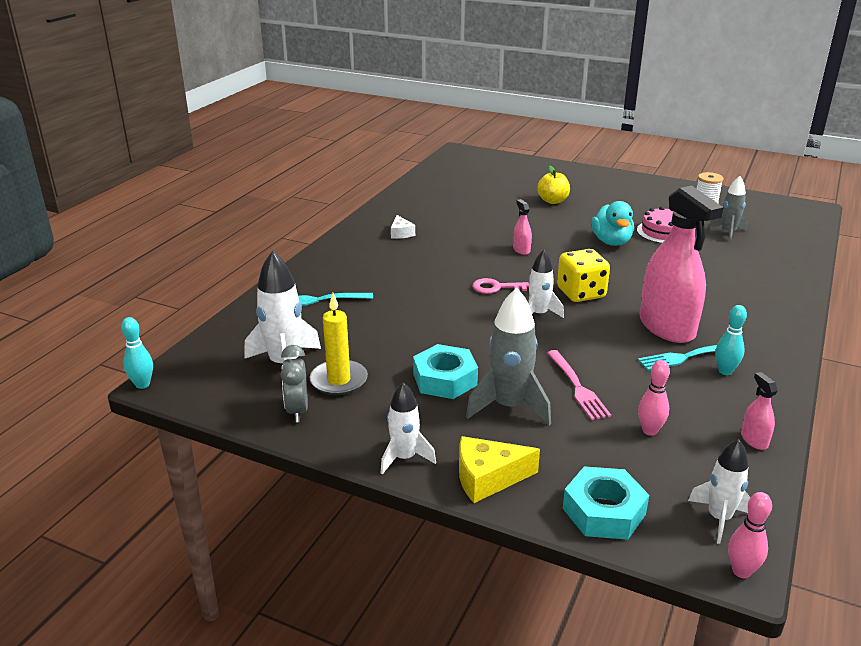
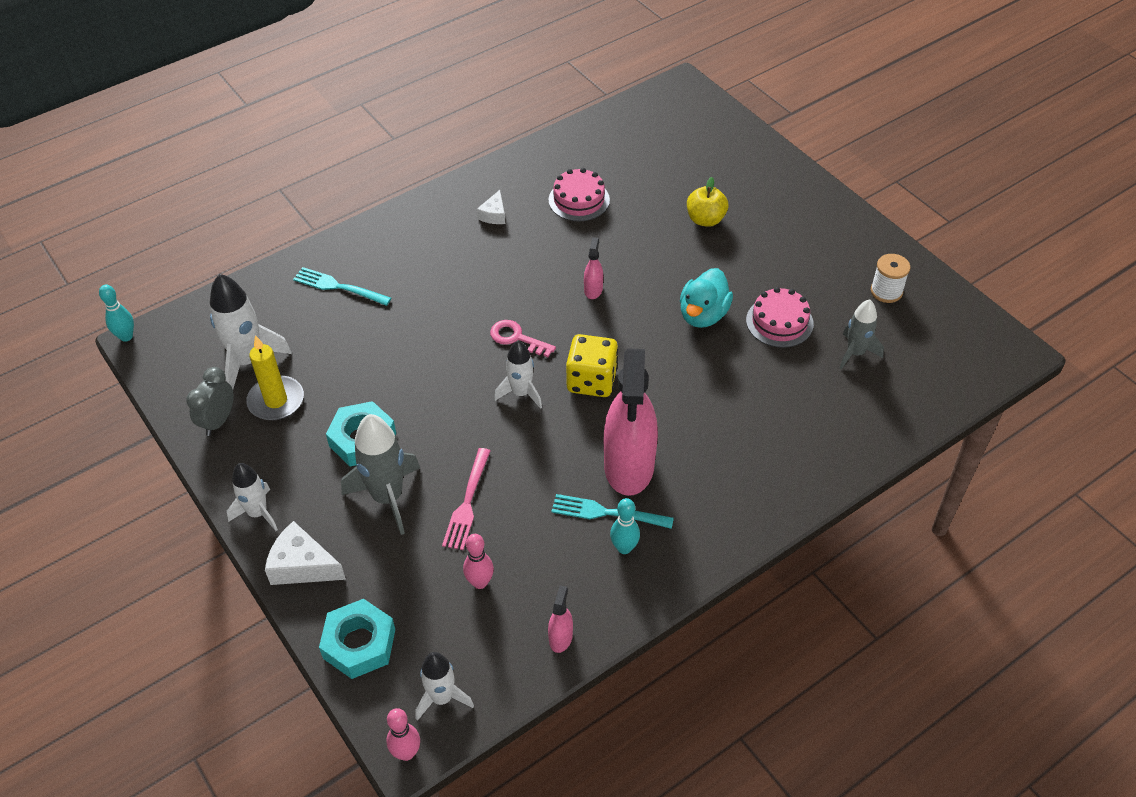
camera: 30 degrees right, 20 degrees up
(455, 212) = (579, 200): none -> pink cake
(488, 478) = (302, 565): yellow cheese -> white cheese

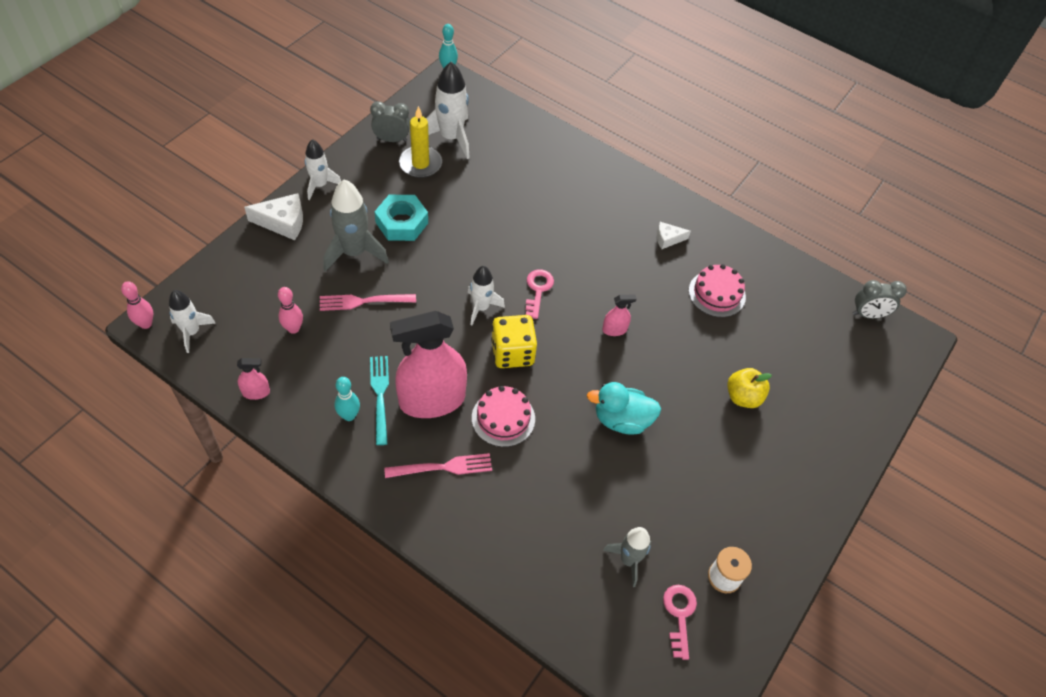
camera: 65 degrees right, 5 degrees up
(302, 565) = (283, 222): white cheese -> white cheese turned 90 degrees clockwise
(339, 287) = (543, 165): turquoise fork -> none
(359, 644) = (226, 273): turquoise nut -> none
(644, 106) = (868, 315): none -> grey clock
(716, 474) = (443, 467): none -> pink fork
(779, 322) = (640, 485): pink cake -> pink cake (503, 418)
(916, 333) = (679, 615): none -> pink key

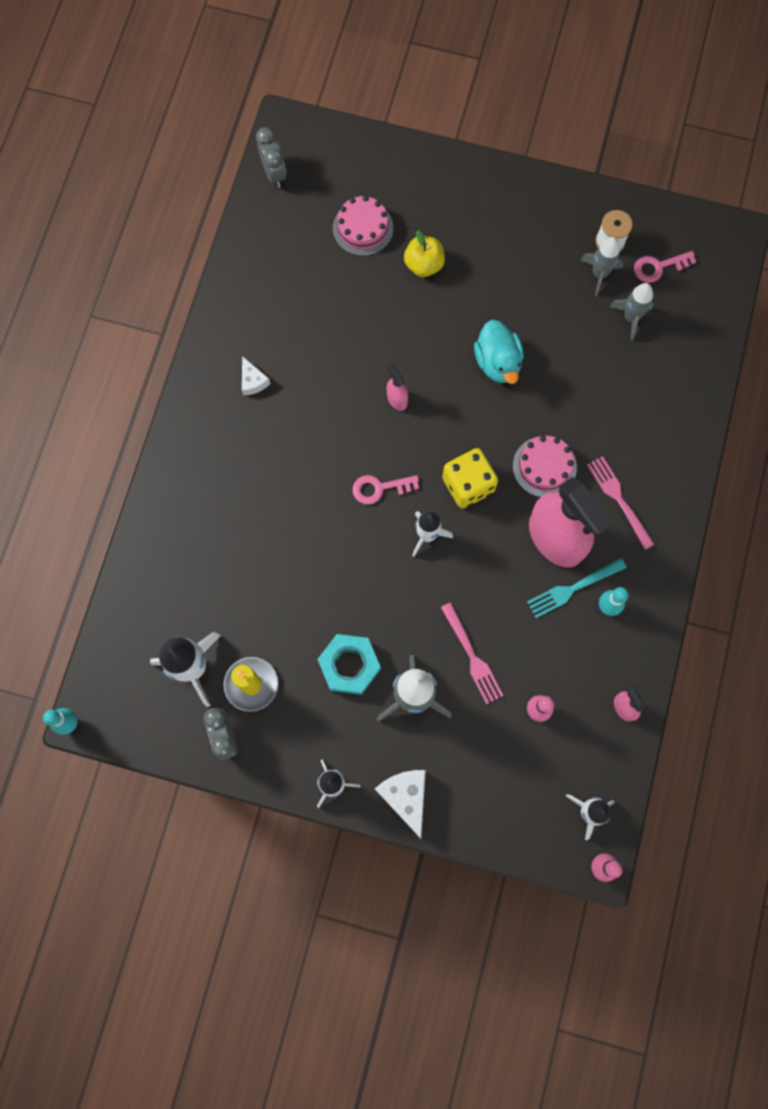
camera: 105 degrees left, 20 degrees up
(688, 550) = (599, 274): none -> grey rocket
(717, 293) = (308, 316): pink cake -> pink cake (363, 228)

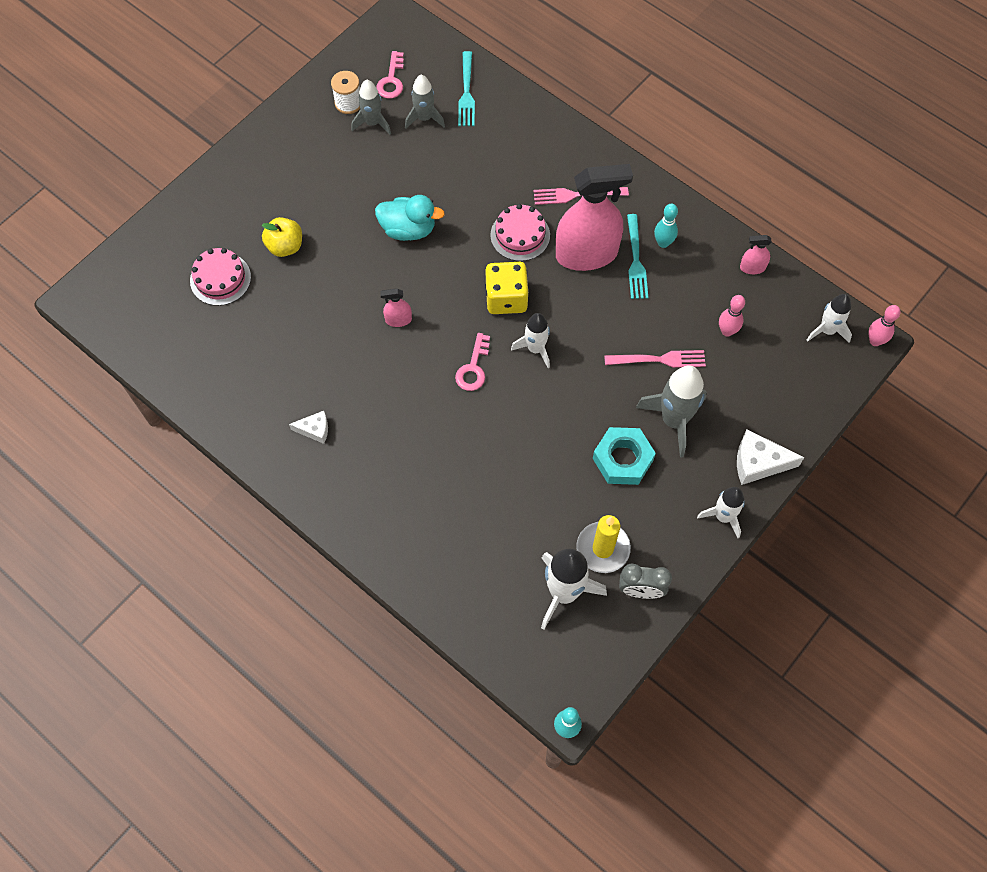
camera: 65 degrees left, 10 degrees down
(274, 173) = (120, 328): grey clock -> none
(683, 342) = (466, 92): none -> turquoise fork

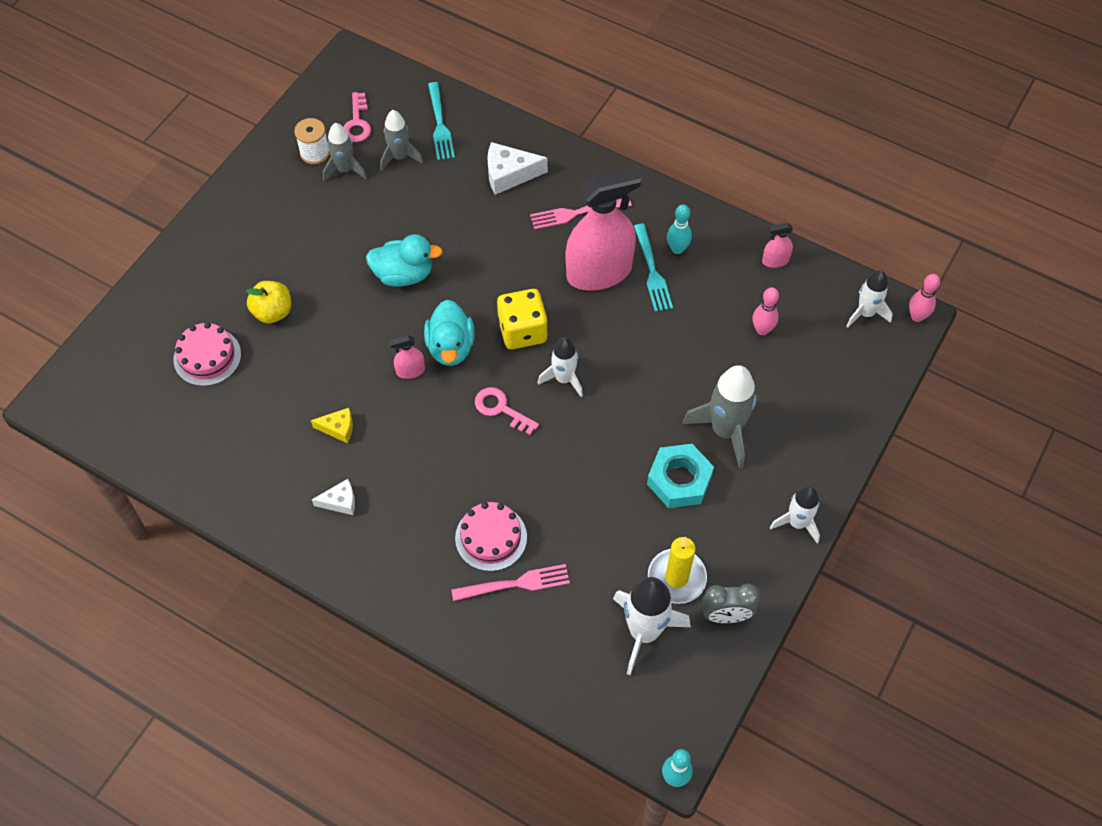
camera: 10 degrees left, 5 degrees down
(324, 362) = (338, 428): none -> yellow cheese
(438, 303) = (450, 347): none -> turquoise duck
(473, 368) = (501, 409): pink key -> pink key turned 120 degrees clockwise
(520, 235) = (524, 263): pink cake -> pink cake (491, 537)
(659, 359) = (697, 370): pink fork -> pink fork (515, 584)
(758, 463) = (822, 461): white cheese -> white cheese (509, 174)

